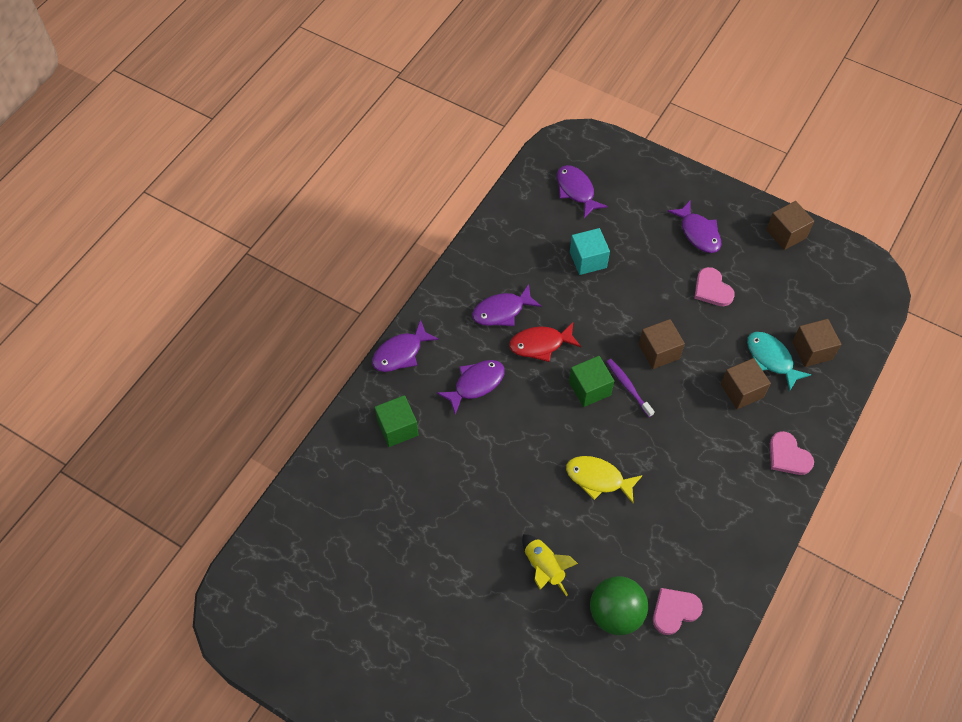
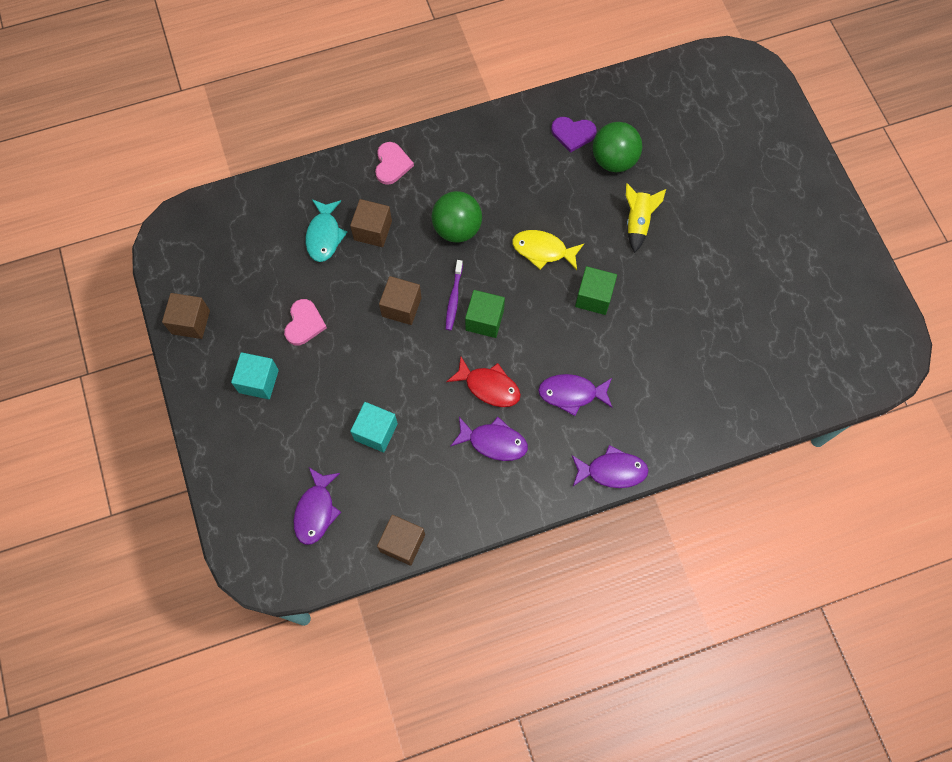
camera: 140 degrees left, 10 degrees up
(397, 428) = (665, 405): green cube -> green cube (594, 297)
(598, 479) = (543, 250): yellow fish -> yellow fish turned 135 degrees clockwise
(674, 611) = (573, 134): pink heart -> purple heart
(681, 443) = (457, 229): none -> green ball
(698, 233) = (258, 381): purple fish -> turquoise cube
(812, 350) = (287, 218): brown cube -> brown cube (402, 543)

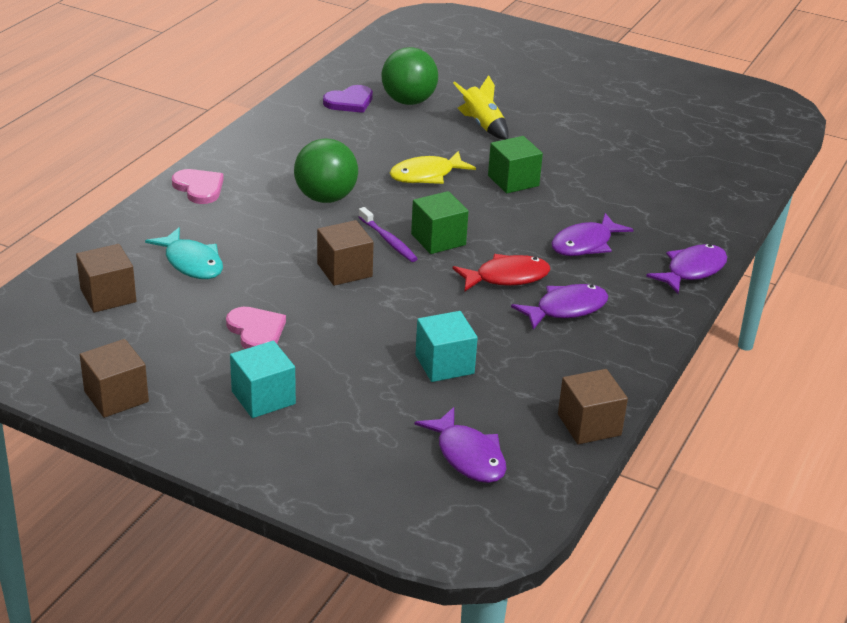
camera: 45 degrees left, 35 degrees down
(373, 230) = (240, 236): brown cube -> brown cube (108, 296)

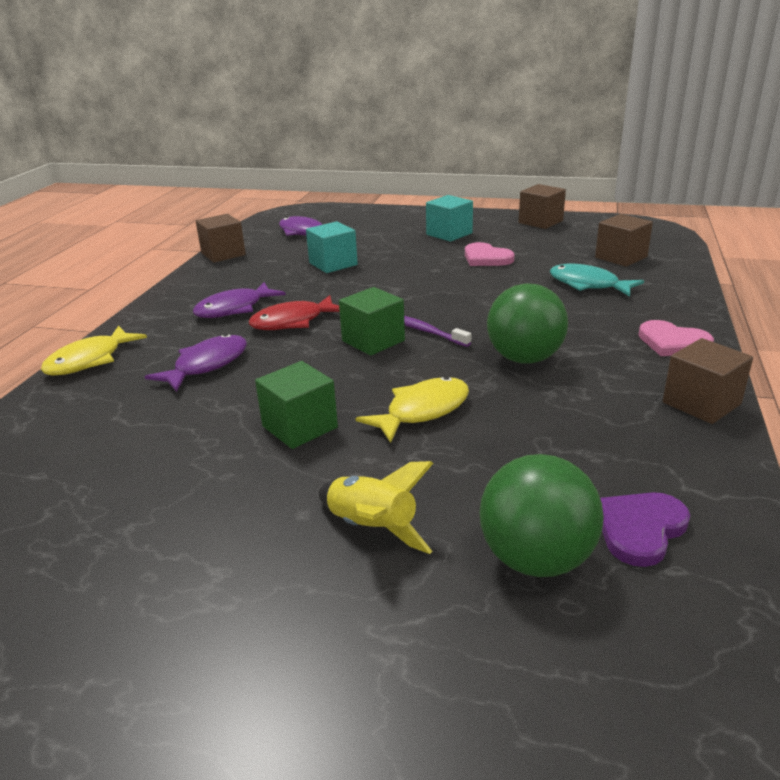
camera: 170 degrees right, 5 degrees down
(344, 270) = (450, 302): brown cube -> brown cube (701, 403)
(692, 270) = (90, 360): purple fish -> yellow fish

